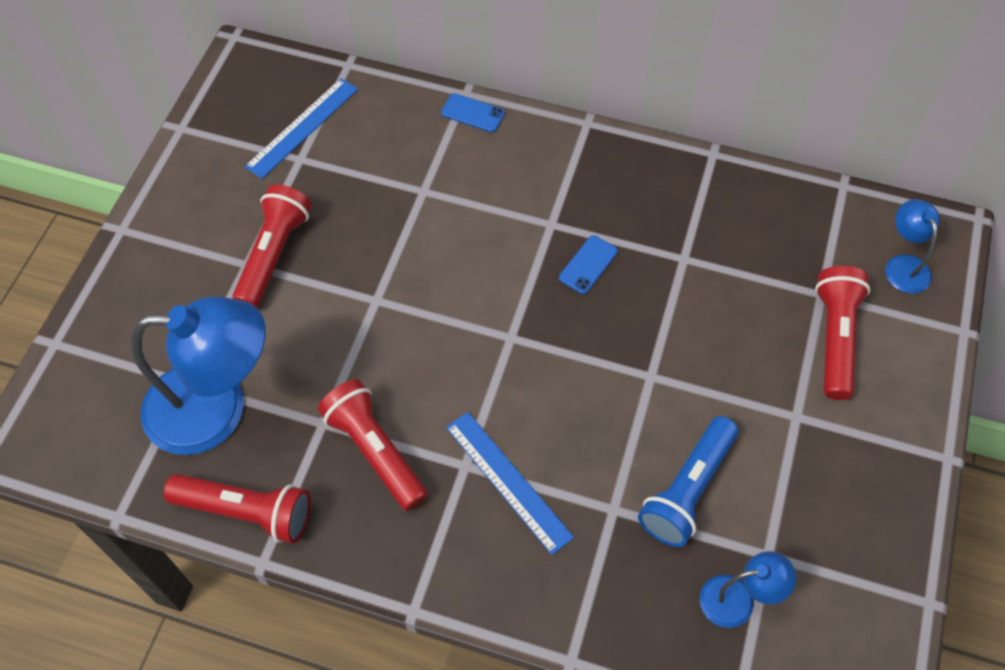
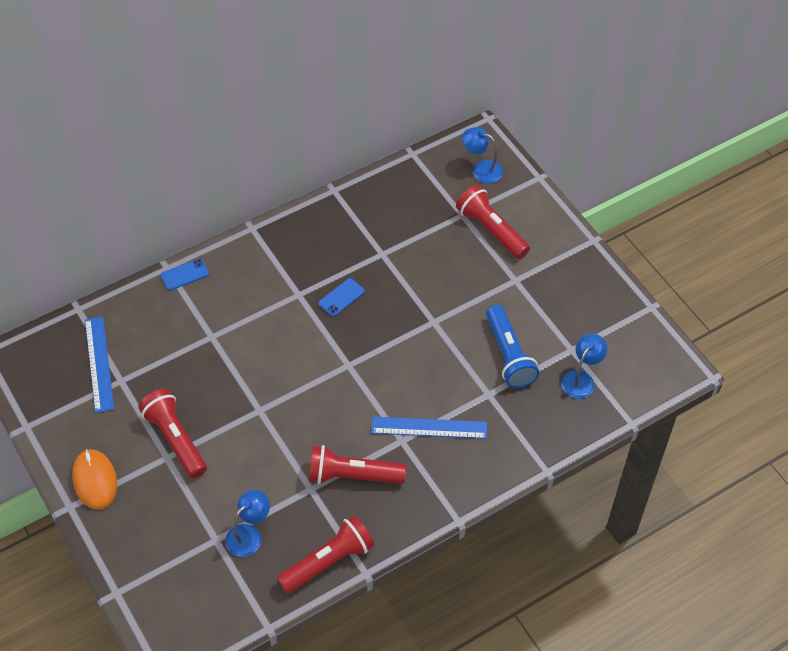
camera: 50 degrees left, 5 degrees down
(168, 226) = (95, 480): none -> orange mouse
(217, 408) = (249, 535): blue lamp -> blue lamp, size x0.48
(588, 265) = (341, 297): blue phone -> blue phone turned 60 degrees clockwise

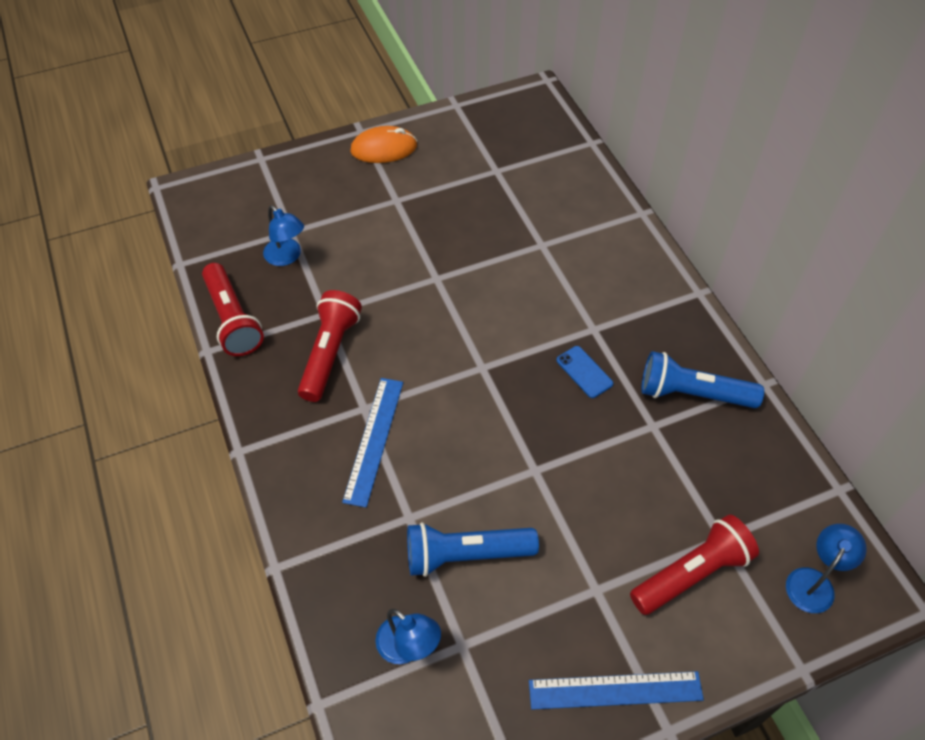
camera: 100 degrees right, 0 degrees up
(99, 364) = (520, 155): blue ruler -> blue ruler (615, 690)
(175, 439) = (416, 208): red flashlight -> none
(185, 274) = (630, 227): blue phone -> none
(349, 231) = (692, 393): none -> blue flashlight

